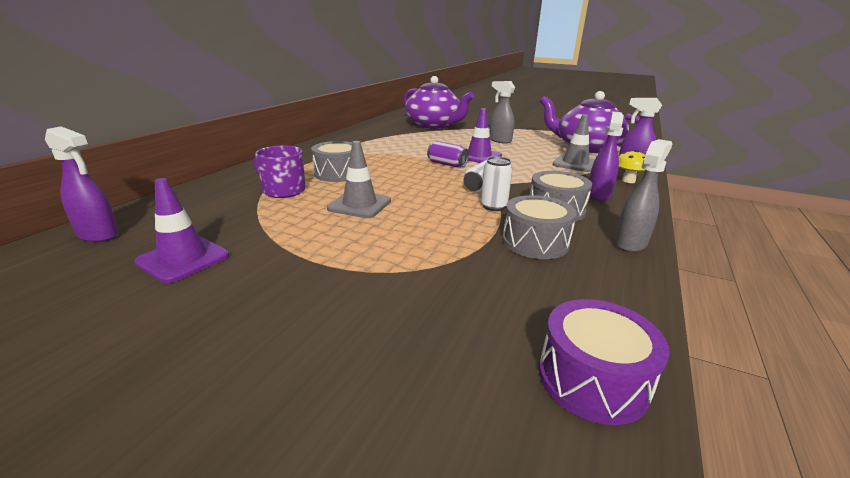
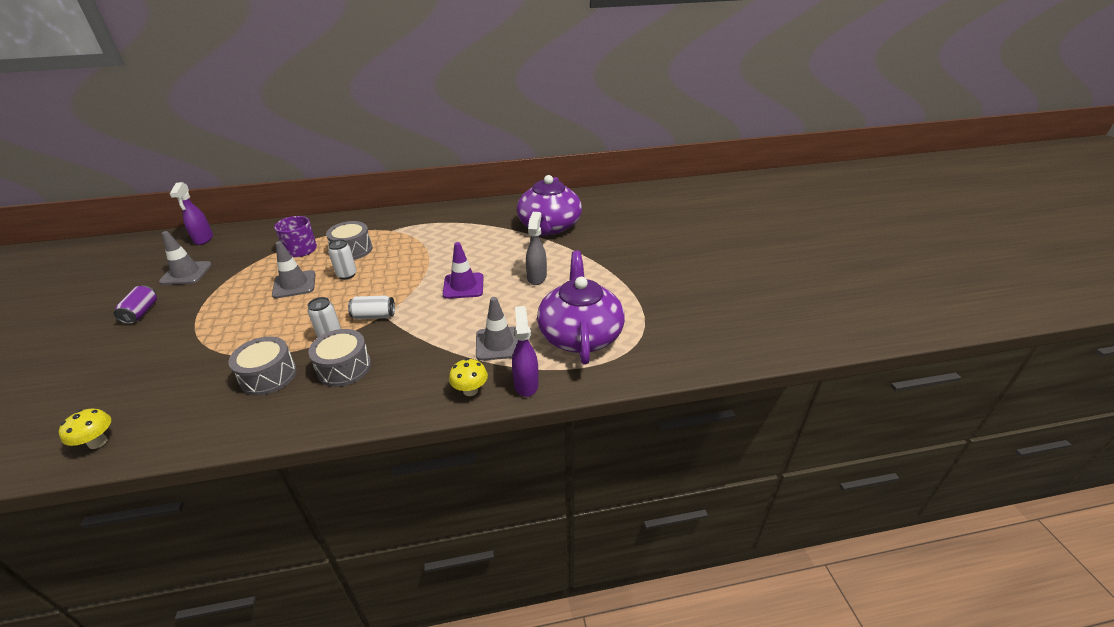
camera: 55 degrees right, 10 degrees up
(183, 259) = (186, 273): purple traffic cone -> grey traffic cone
(385, 183) = (347, 275): none -> white can
(447, 164) = (421, 280): purple can -> purple can (141, 312)
(592, 379) = (98, 442): purple drum -> yellow mushroom
(598, 195) = (404, 381): purple spray bottle -> none
(630, 243) = (292, 423): grey spray bottle -> none

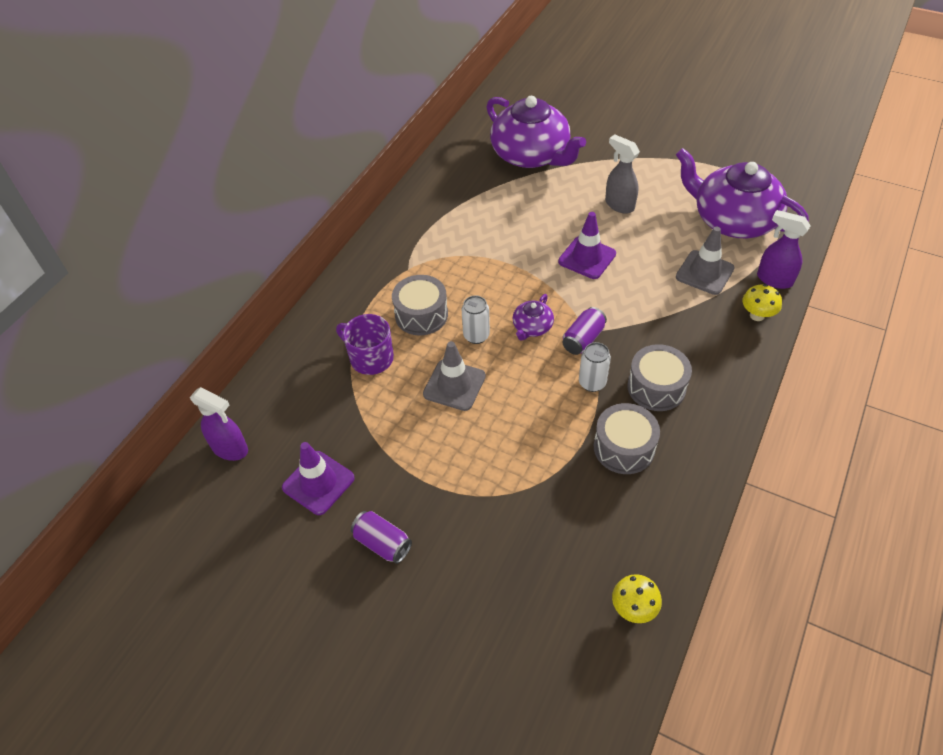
camera: 50 degrees left, 15 degrees up
(186, 273) = (318, 483): grey traffic cone -> purple traffic cone
(371, 291) = (532, 327): none -> purple teapot
(374, 316) = (583, 339): white can -> purple can

